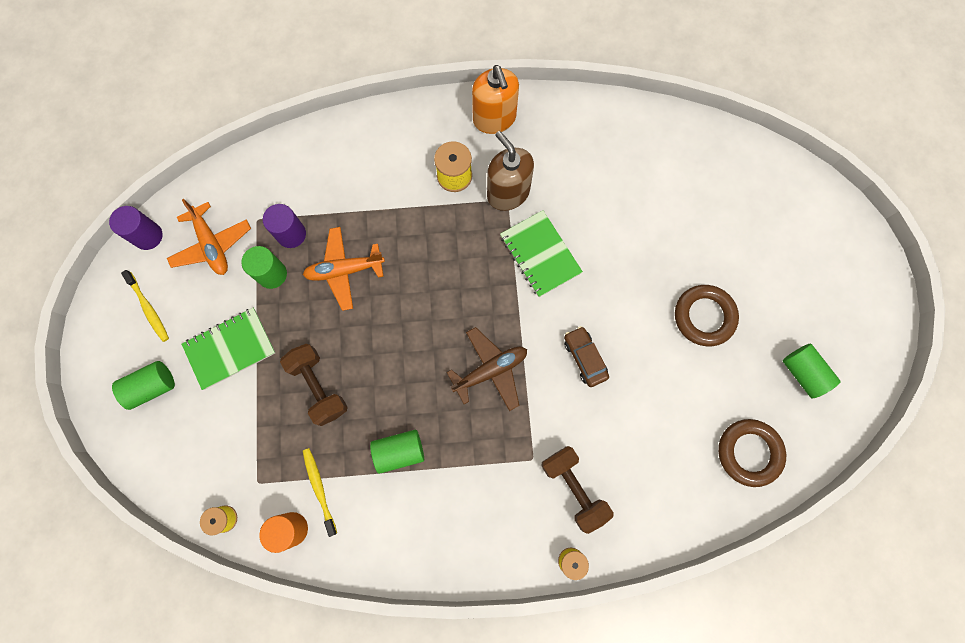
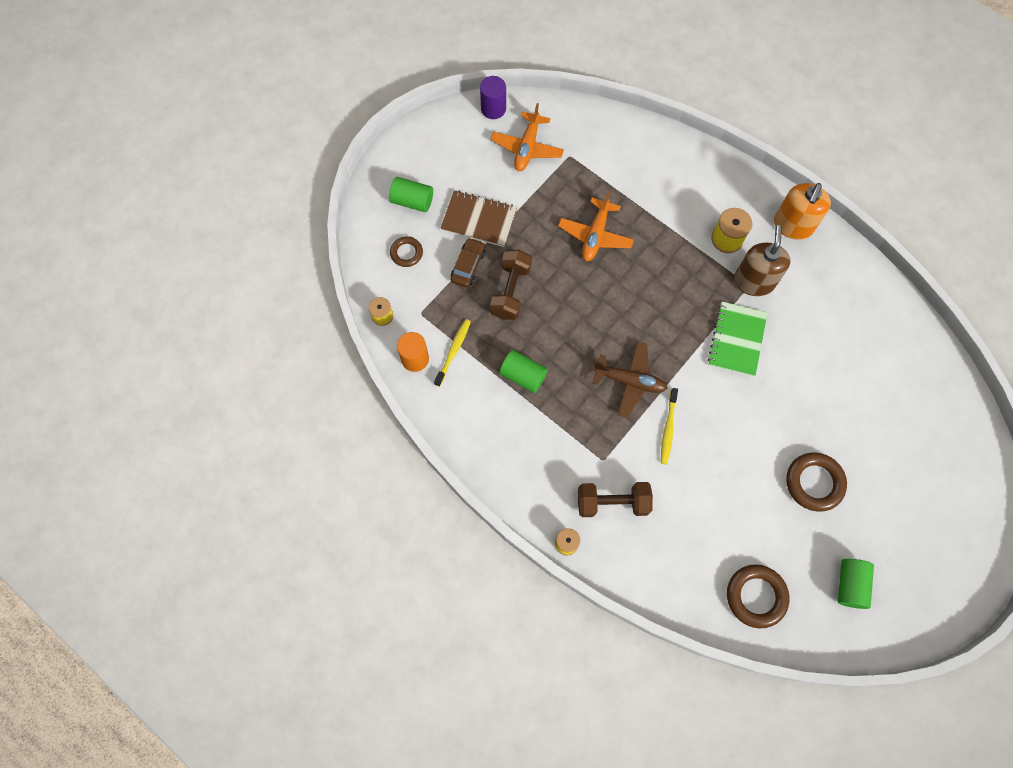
camera: 45 degrees right, 5 degrees down
(148, 308) = (453, 153): yellow toothbrush -> yellow toothbrush (668, 429)
(192, 440) = (406, 253): none -> brown ring
(230, 349) = (479, 220): green notebook -> brown notebook
(272, 274) = (547, 197): green cylinder -> none
(291, 234) = (583, 183): purple cylinder -> none
(344, 270) = (595, 235): orange plane -> orange plane turned 105 degrees counterclockwise
(573, 488) = (612, 502): brown dumbbell -> brown dumbbell turned 75 degrees clockwise
(584, 358) = (701, 431): brown car -> brown car (468, 266)

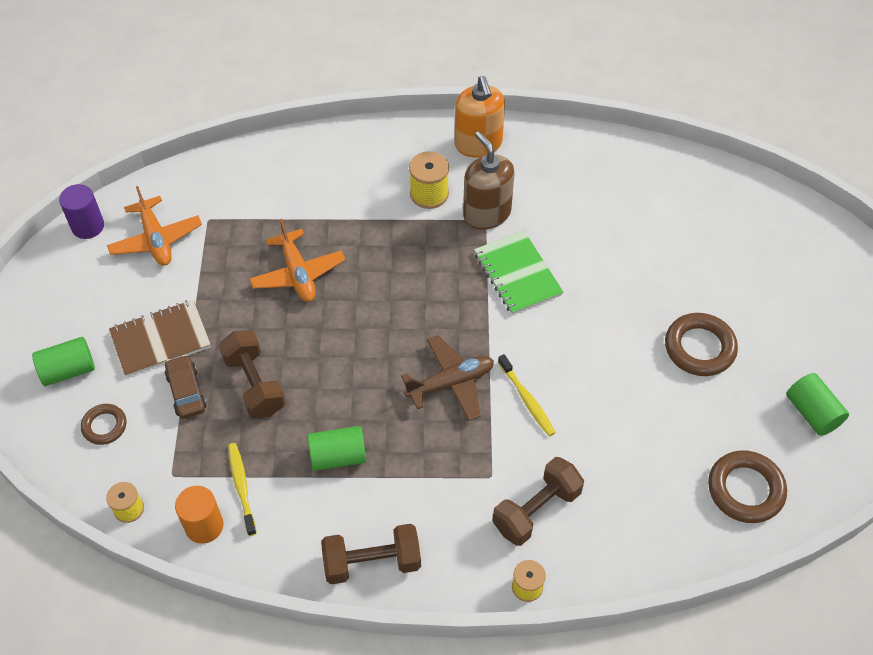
camera: 40 degrees left, 15 degrees down
(490, 456) = (372, 562): none -> brown dumbbell

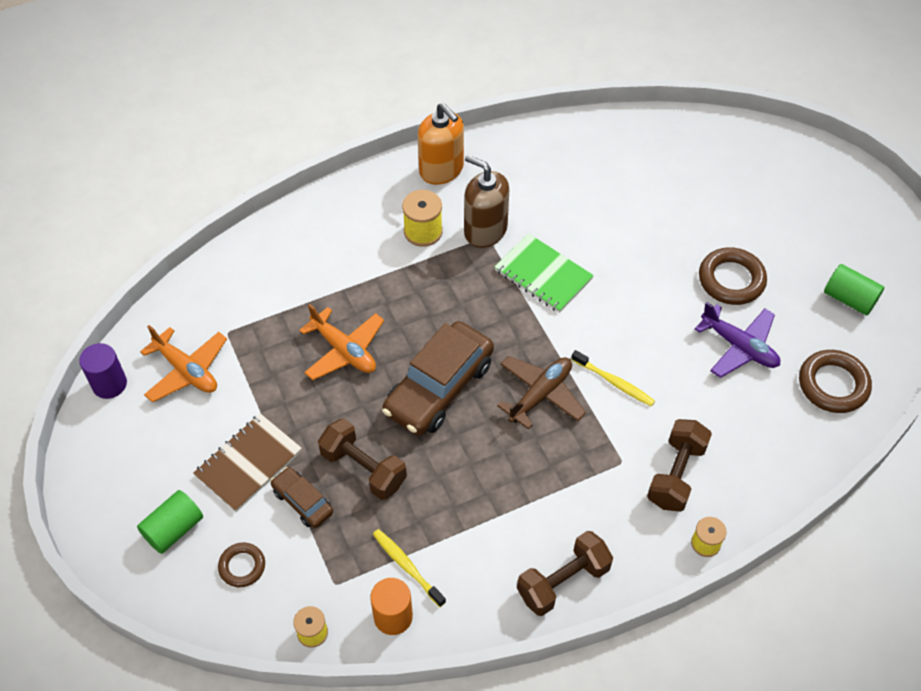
camera: 25 degrees left, 0 degrees up
(338, 456) = (478, 501): green cylinder -> none
(362, 340) = (439, 388): none -> brown car
(670, 415) = (739, 347): none -> purple plane

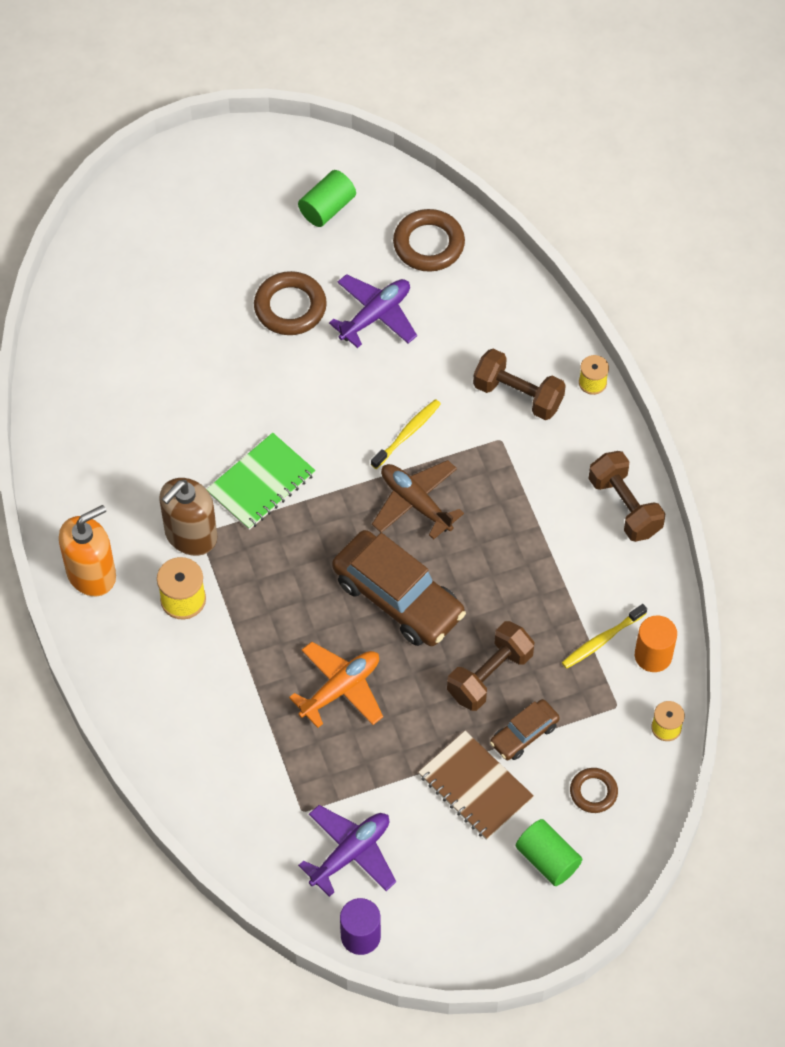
camera: 85 degrees left, 5 degrees up
(187, 371) = (350, 853): orange plane -> purple plane

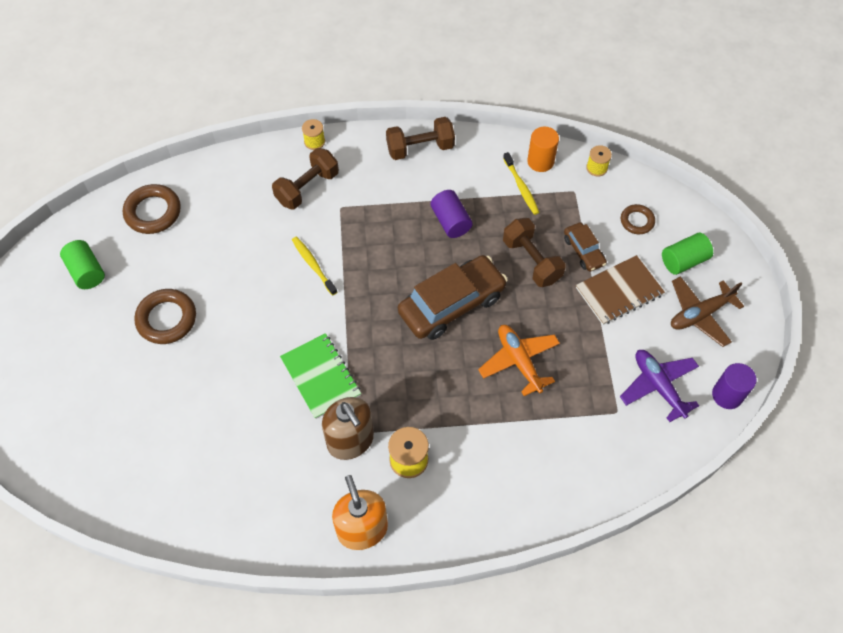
camera: 75 degrees left, 0 degrees up
(375, 315) = (200, 262): purple plane -> none
(415, 502) = (374, 274): brown plane -> brown plane (700, 314)
(520, 569) = (451, 221): none -> purple cylinder

